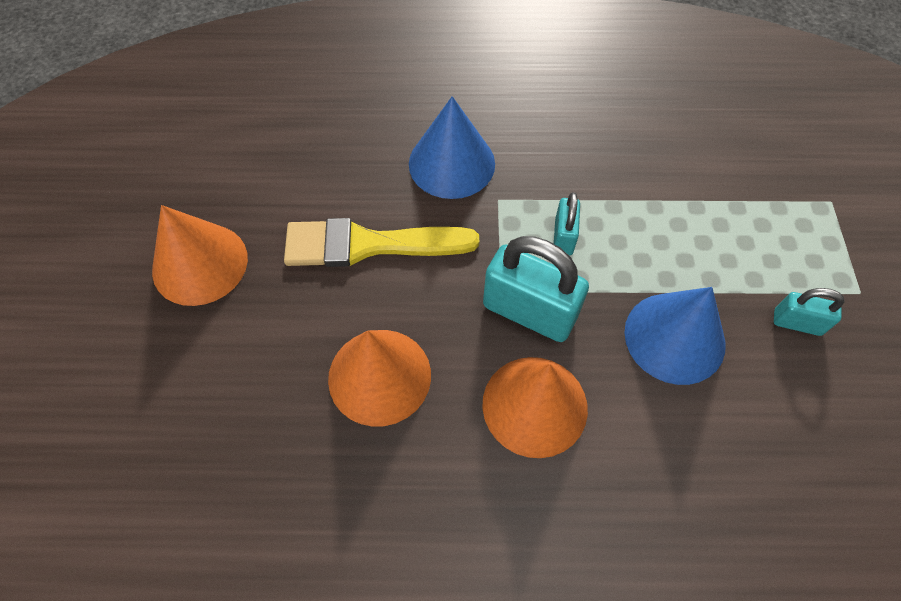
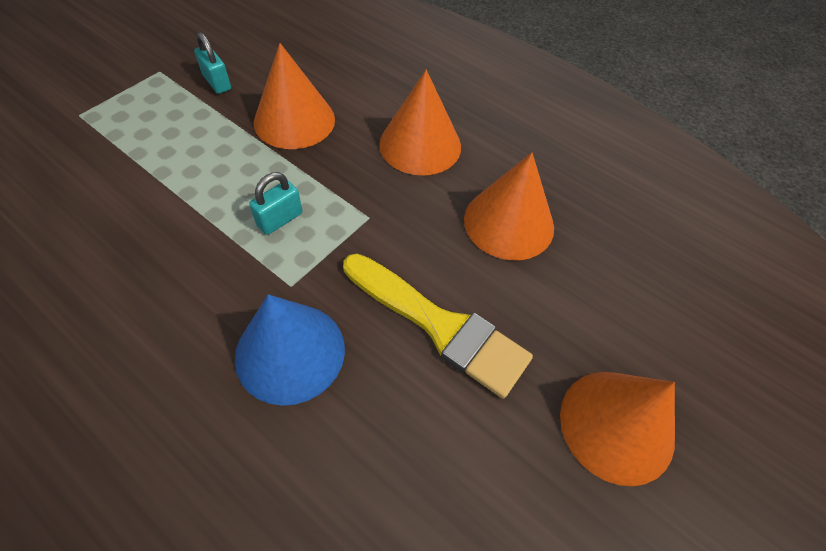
camera: 145 degrees left, 5 degrees down
(529, 311) = (365, 191): turquoise padlock -> none
(674, 337) = (294, 120): blue cone -> orange cone

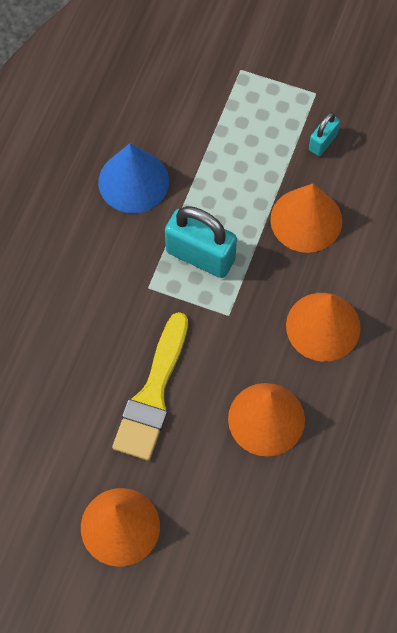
camera: 75 degrees right, 10 degrees up
(280, 219) = (200, 255): turquoise padlock -> turquoise padlock, size x1.89
(290, 352) = (99, 309): blue cone -> blue cone (133, 181)

